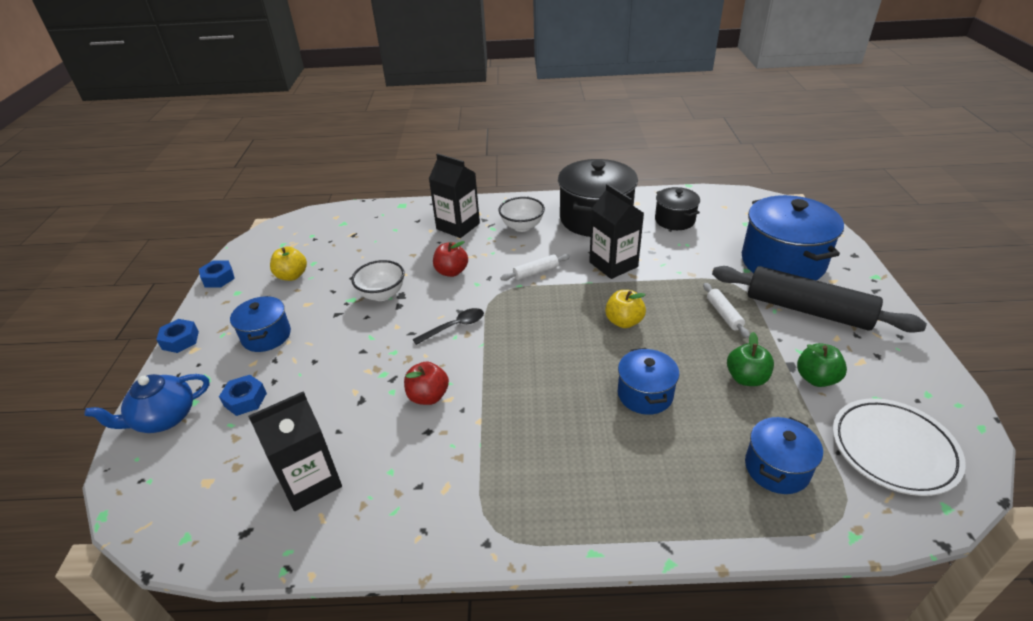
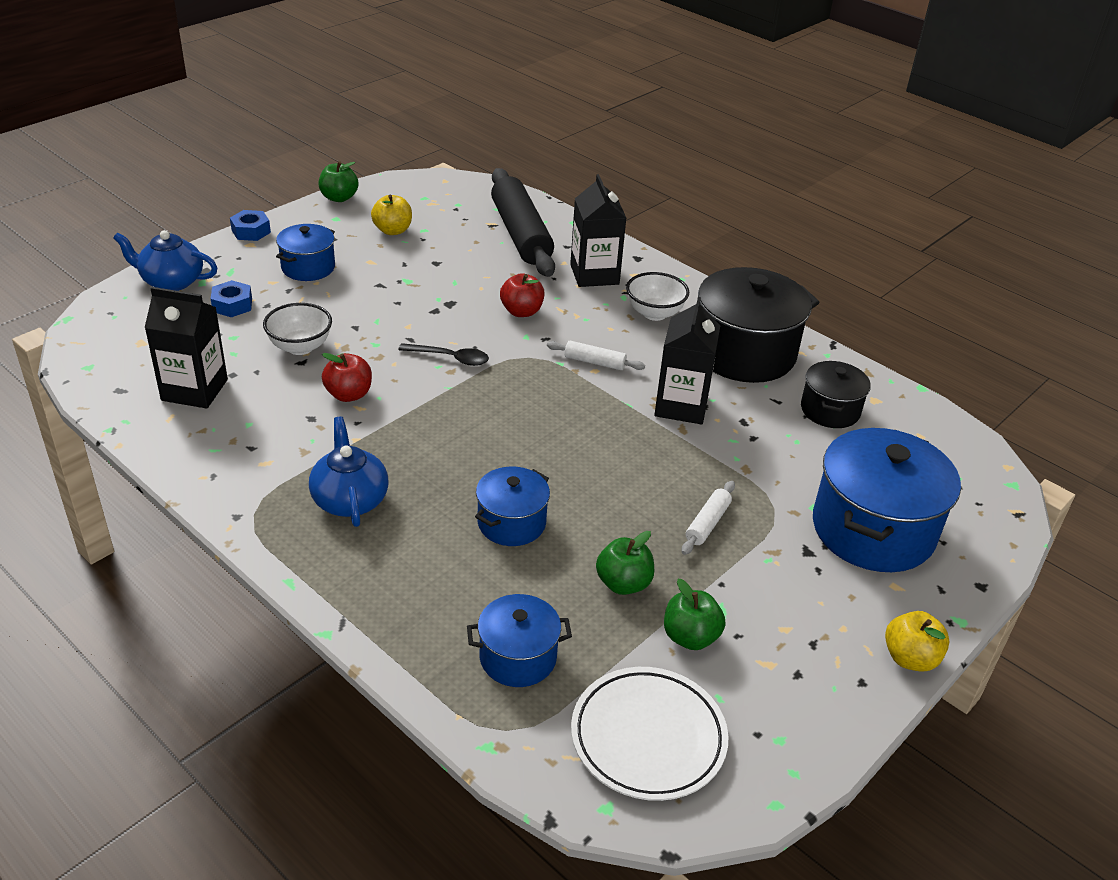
camera: 40 degrees right, 0 degrees up
(218, 278) = (339, 198): blue nut -> green apple
(382, 294) = (436, 292): white bowl -> white bowl (300, 347)
(539, 462) = (350, 499): none -> blue teapot
(624, 321) = (599, 458): yellow apple -> yellow apple (910, 658)
(808, 310) = (806, 586): black rolling pin -> black rolling pin (521, 234)

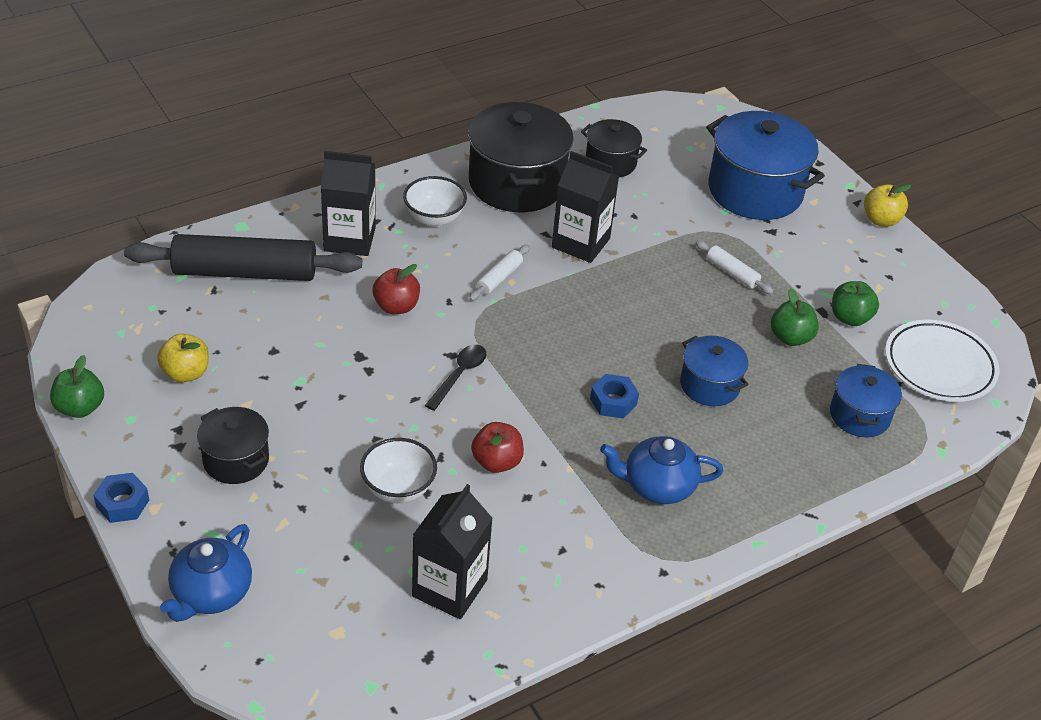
camera: 75 degrees left, 5 degrees up
(232, 305) = (290, 539): blue nut -> blue nut (613, 402)
(308, 267) = (236, 460): blue pot -> black pot

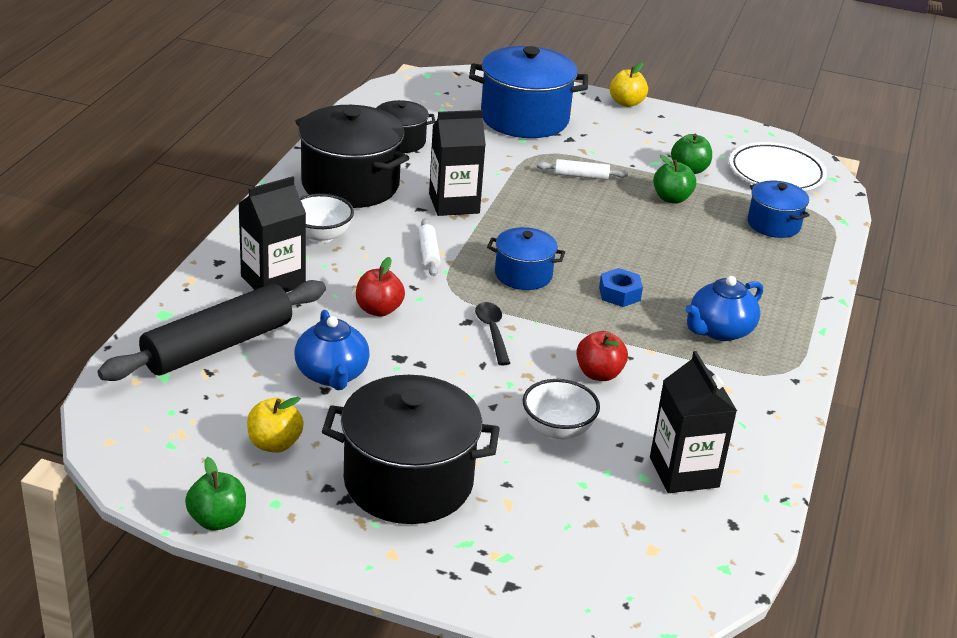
camera: 40 degrees left, 10 degrees down
(122, 503) = (361, 567): blue nut -> none
(211, 593) = (525, 584): blue teapot -> blue teapot (332, 374)
(236, 460) = (408, 482): black pot -> black pot, size x1.83
(709, 385) = (664, 252): blue pot -> blue pot (523, 275)

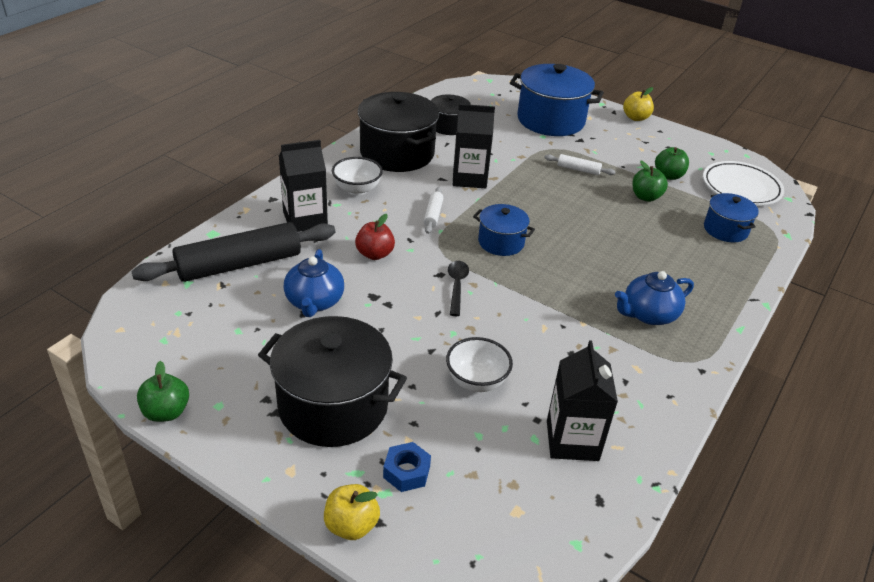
camera: 15 degrees right, 5 degrees up
(274, 444) = (242, 353): yellow apple -> yellow apple (351, 525)
(599, 374) = (531, 336): red apple -> none
(619, 294) = (574, 270): blue nut -> blue nut (406, 472)

